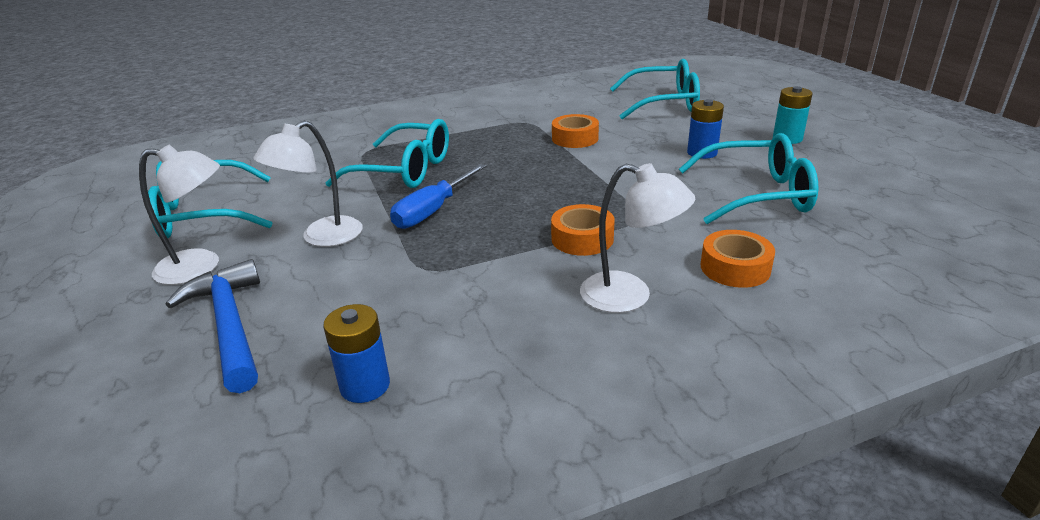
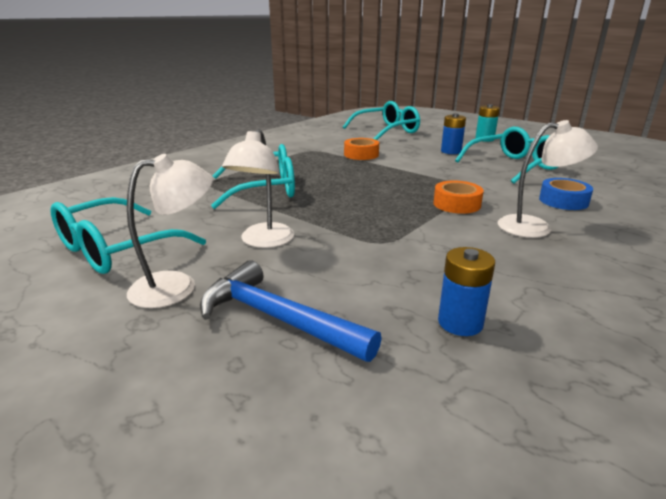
camera: 30 degrees left, 5 degrees down
(433, 211) = (328, 208): blue screwdriver -> none
(735, 268) = (563, 201): orange tape -> blue tape

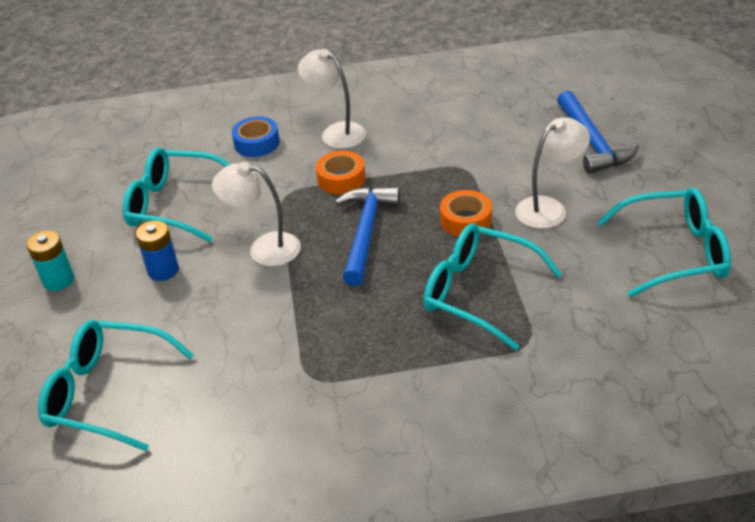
camera: 135 degrees left, 15 degrees up
(177, 286) = (639, 190): white lamp -> white lamp (264, 248)
(361, 154) = (272, 323): orange tape -> orange tape (465, 220)
(381, 189) = (365, 233): none -> blue hammer
(460, 323) = (500, 102): blue battery -> none

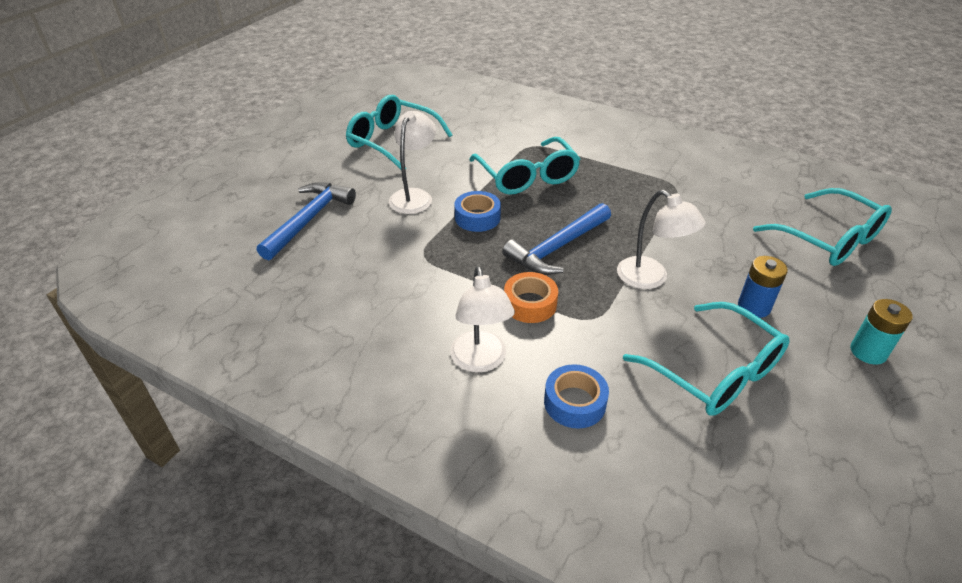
camera: 145 degrees left, 0 degrees up
(465, 220) = (477, 217): orange tape -> blue tape
(549, 208) = (414, 196): white lamp -> white lamp turned 105 degrees clockwise

